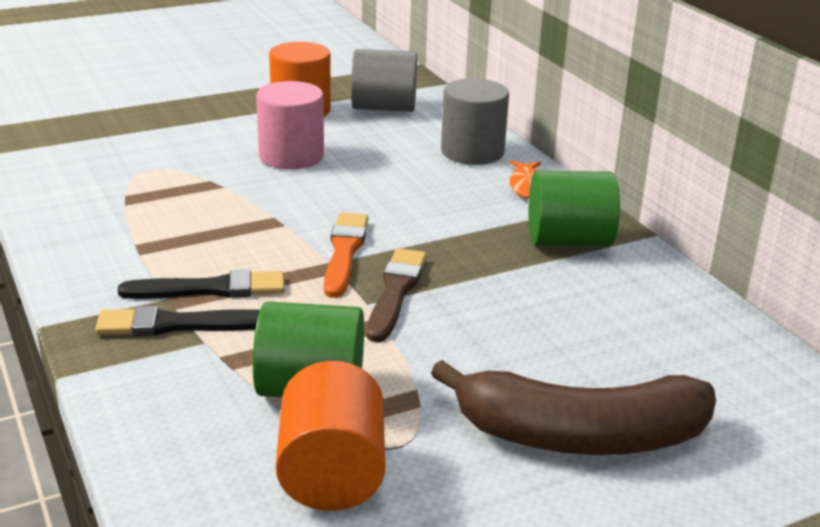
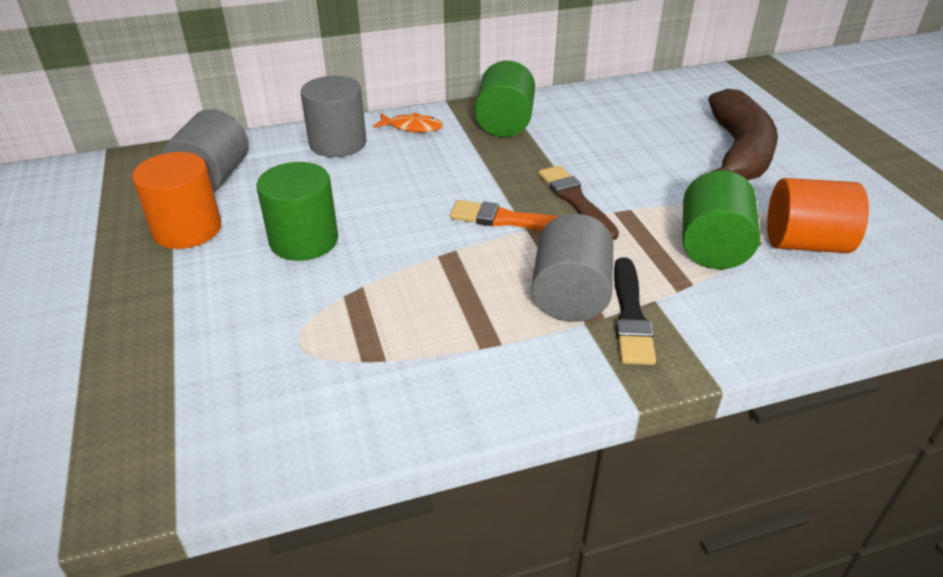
camera: 80 degrees left, 10 degrees up
(210, 289) = (570, 296): black brush -> grey cylinder
(291, 156) = (304, 240): pink cylinder -> green cylinder
(395, 292) = (576, 201): brown brush -> brown brush turned 45 degrees clockwise

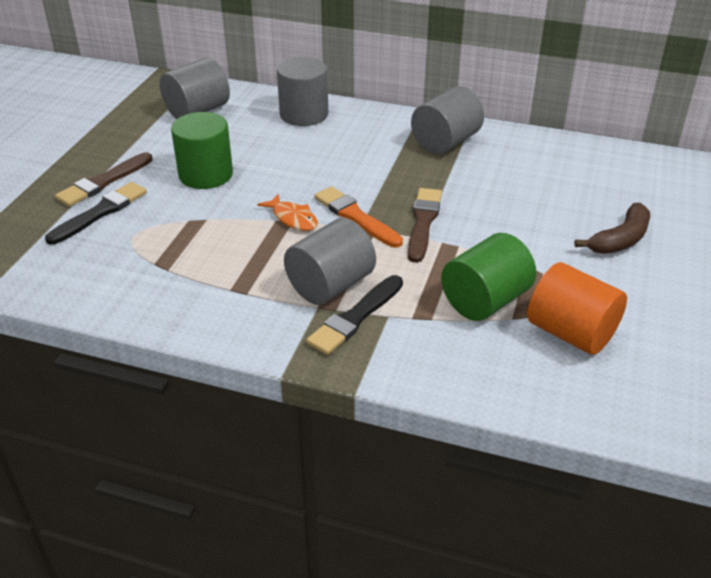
camera: 35 degrees right, 0 degrees up
(186, 297) = (104, 182): none -> brown brush
(187, 229) = (147, 139): orange cylinder -> none
(224, 333) = (100, 212): none -> black brush
(412, 127) = (370, 120): orange fish -> orange fish (293, 218)
(504, 123) = (445, 142): green cylinder -> grey cylinder
(738, 152) = (620, 239): brown banana -> brown banana, size x0.58

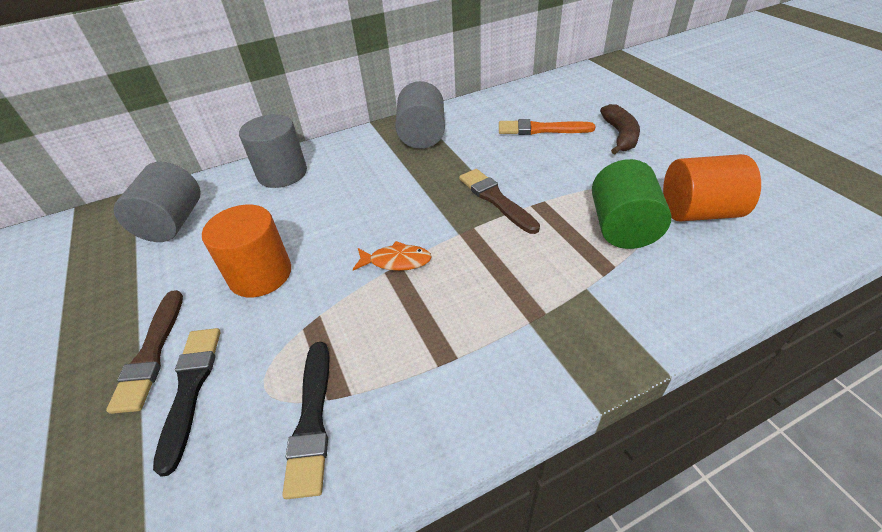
camera: 40 degrees left, 5 degrees up
(206, 174) = (260, 274): green cylinder -> orange cylinder
(330, 285) = (510, 296): grey cylinder -> none
(355, 317) = (568, 307): black brush -> black brush (312, 420)
(356, 217) = (443, 227): orange brush -> orange brush (541, 129)

